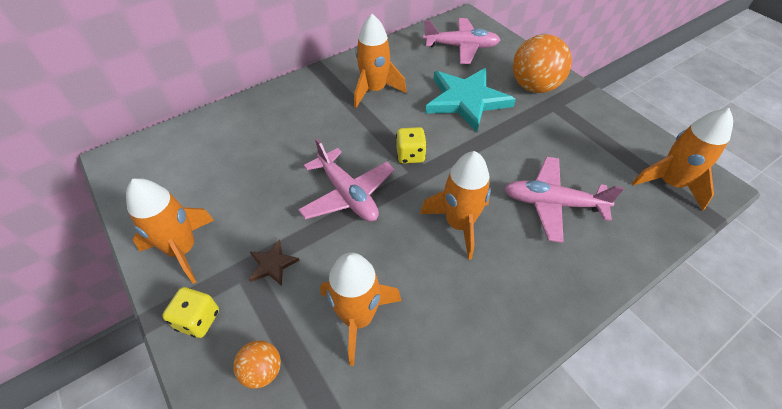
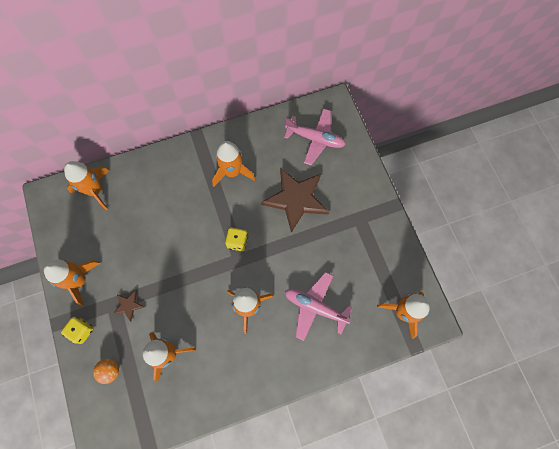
camera: 15 degrees right, 20 degrees up
(191, 140) = (95, 190): none -> orange rocket
(347, 194) = (186, 264): pink plane -> none
(466, 100) = (296, 199): turquoise star -> brown star
(534, 87) = (353, 197): orange ball -> none

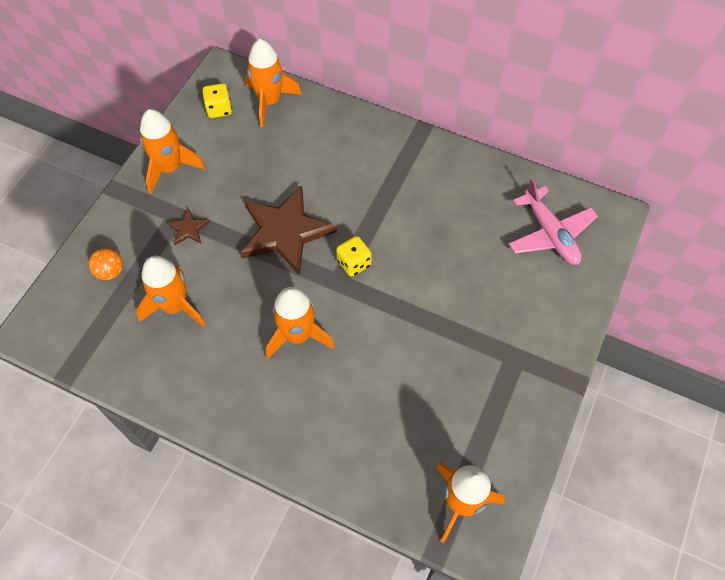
camera: 45 degrees right, 10 degrees down
(82, 331) = (125, 214): yellow dice -> yellow dice (219, 109)
(232, 172) = (421, 192): orange rocket -> none
(296, 199) = (462, 276): brown star -> brown star (285, 232)
(315, 307) = (366, 401): pink plane -> none

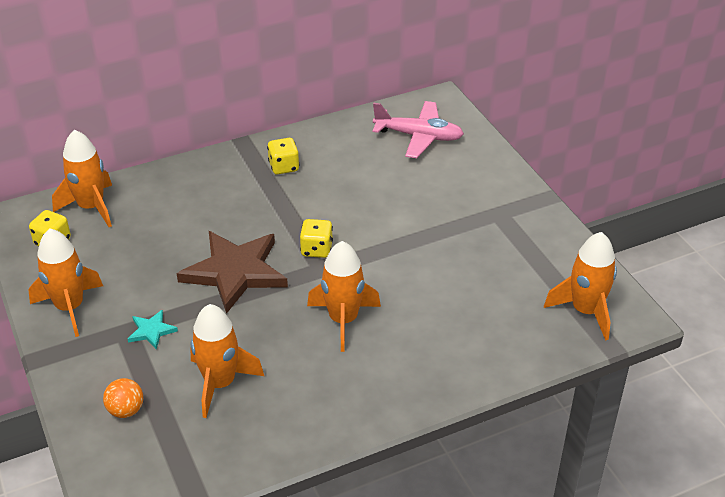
camera: 50 degrees left, 20 degrees down
(188, 229) = (151, 331): brown star -> turquoise star
(421, 175) = (284, 167): none -> yellow dice

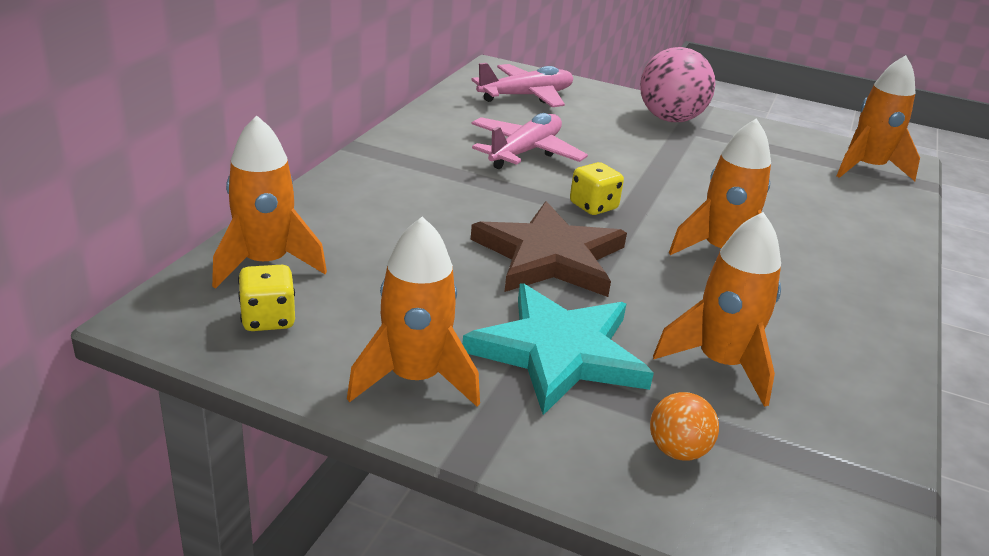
camera: 45 degrees left, 10 degrees down
(151, 331) = (559, 352): turquoise star -> turquoise star, size x2.33
(284, 167) = (440, 153): yellow dice -> none
(340, 187) = (525, 152): none -> pink plane
(498, 199) = (670, 119): none -> pink ball

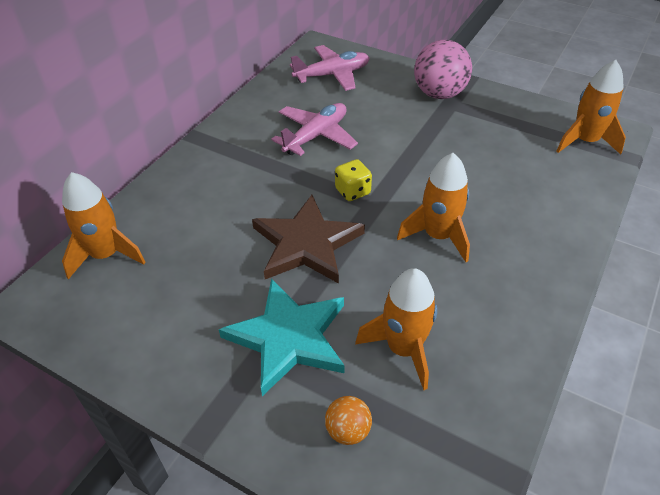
camera: 10 degrees right, 15 degrees up
(268, 319) = (97, 307): yellow dice -> none
(414, 378) = (182, 362): orange rocket -> none

